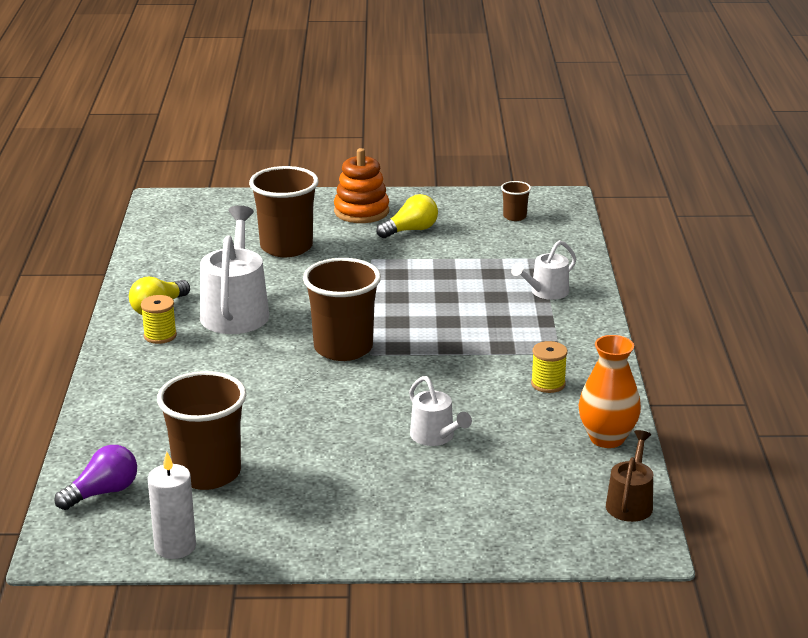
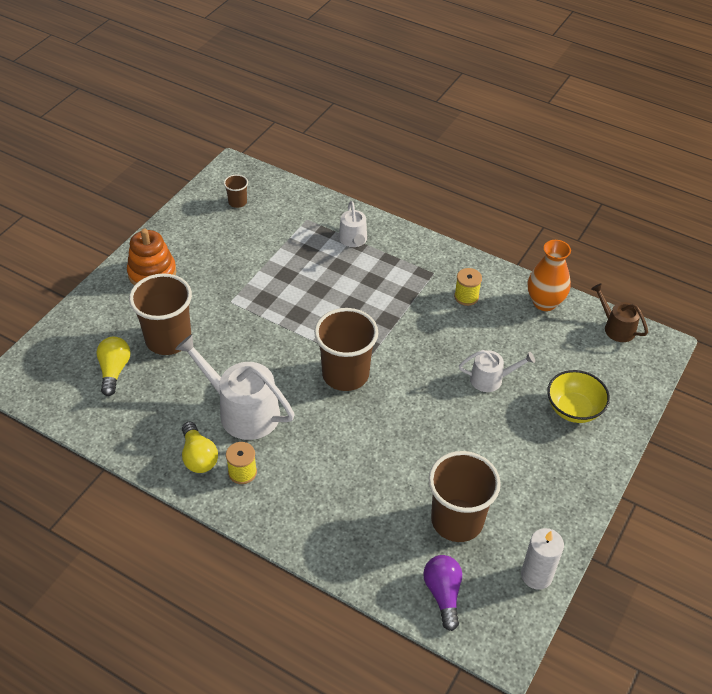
camera: 60 degrees left, 20 degrees up
(410, 230) = (207, 262): yellow light bulb -> yellow light bulb (114, 371)
(451, 507) = (574, 409): none -> yellow bowl

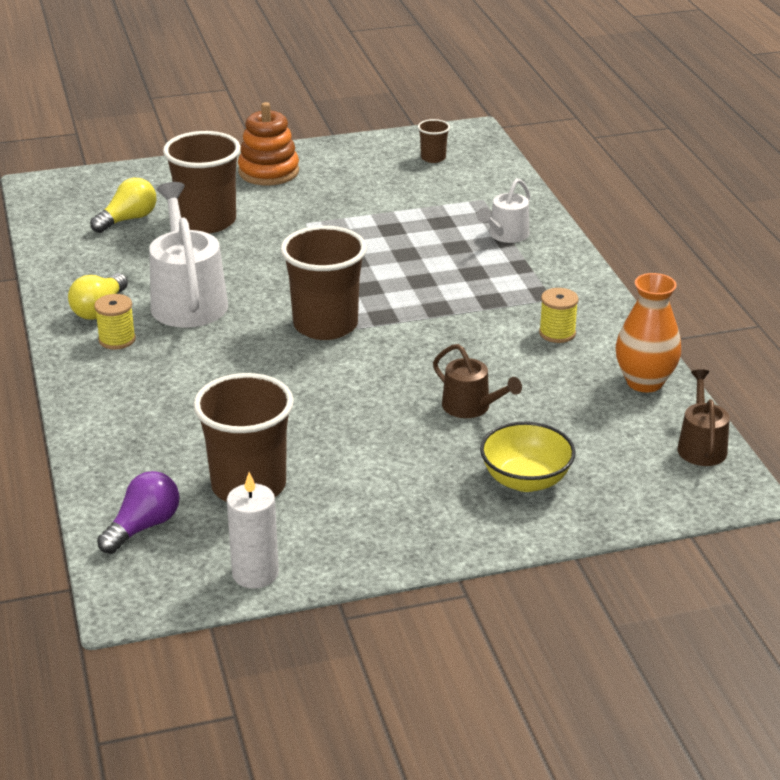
camera: 45 degrees right, 15 degrees down
(490, 379) = (471, 407): white watering can -> brown watering can

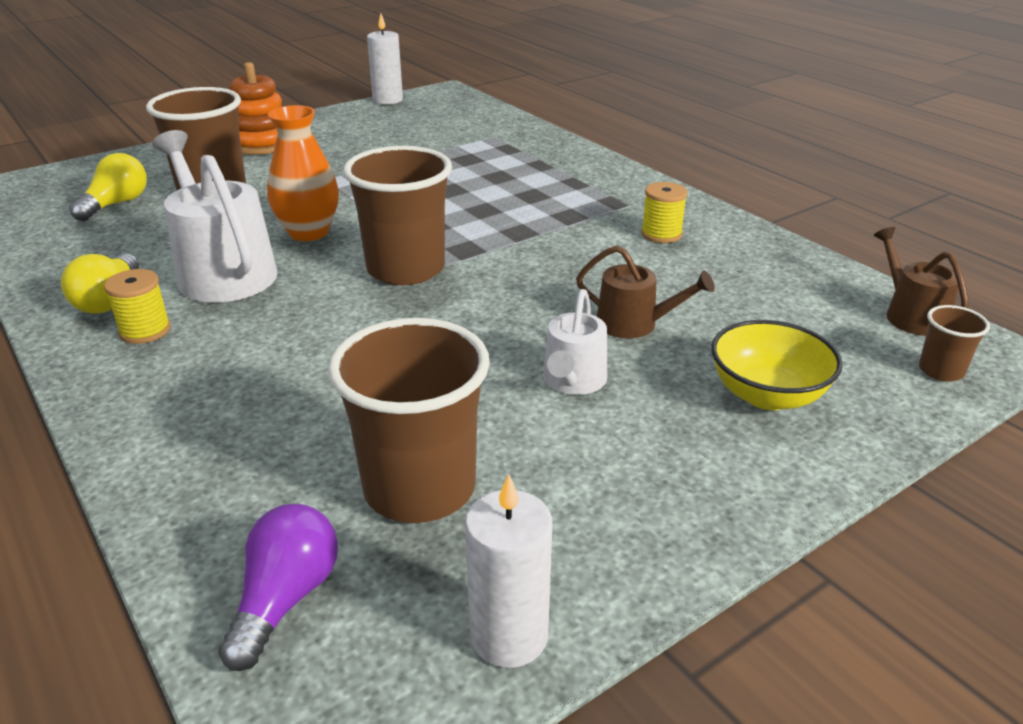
camera: 20 degrees left, 0 degrees up
(409, 135) = (388, 100): none -> white candle
(433, 158) = (423, 113): brown cup -> brown cup (941, 371)
(506, 235) = (539, 160): white watering can -> white watering can (573, 381)
(644, 382) = (790, 263): orange vase -> orange vase (309, 232)

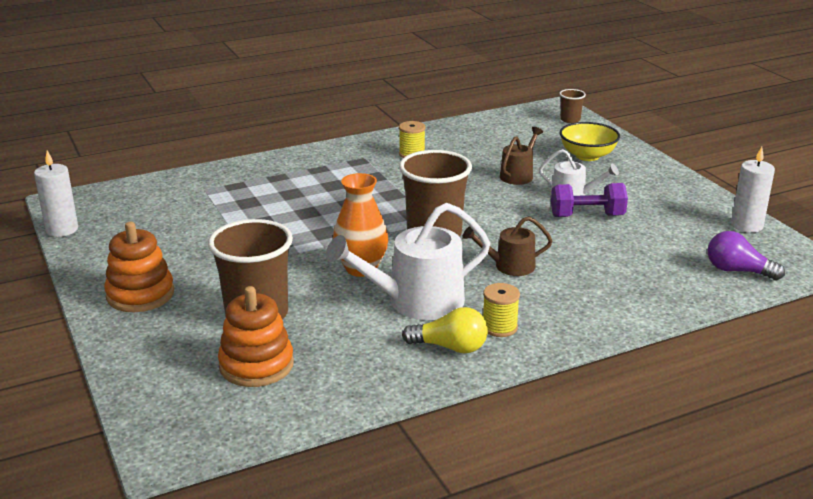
camera: 80 degrees left, 5 degrees down
(116, 204) = (256, 365): yellow light bulb -> orange stacking toy
(419, 488) = (661, 239): brown cup -> none
(496, 398) = (587, 216): none -> purple dumbbell
(911, 315) = (521, 115): brown watering can -> brown watering can (509, 266)

